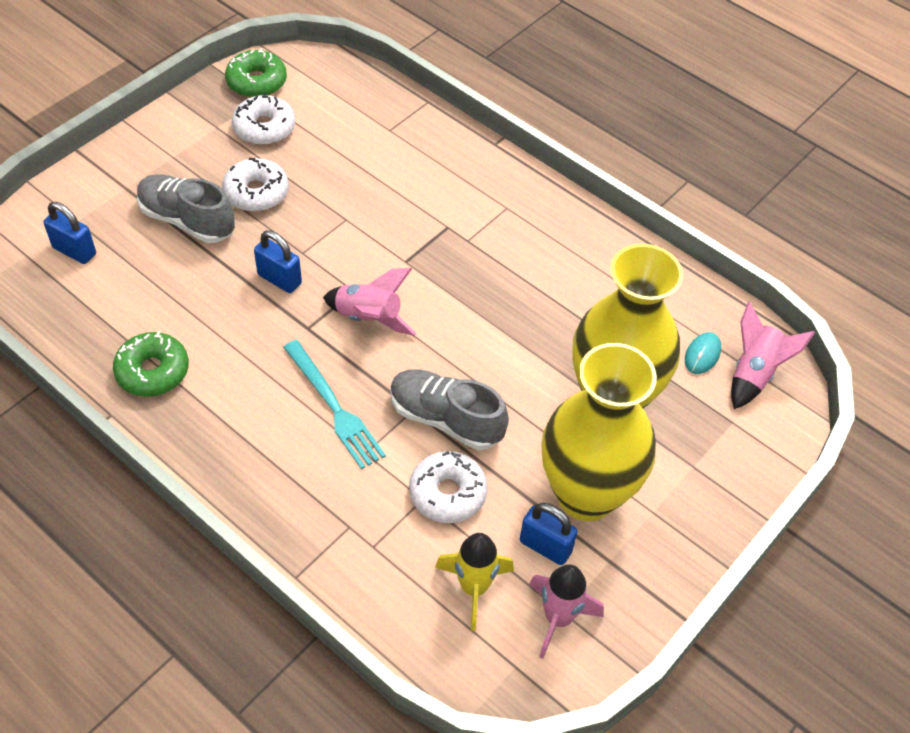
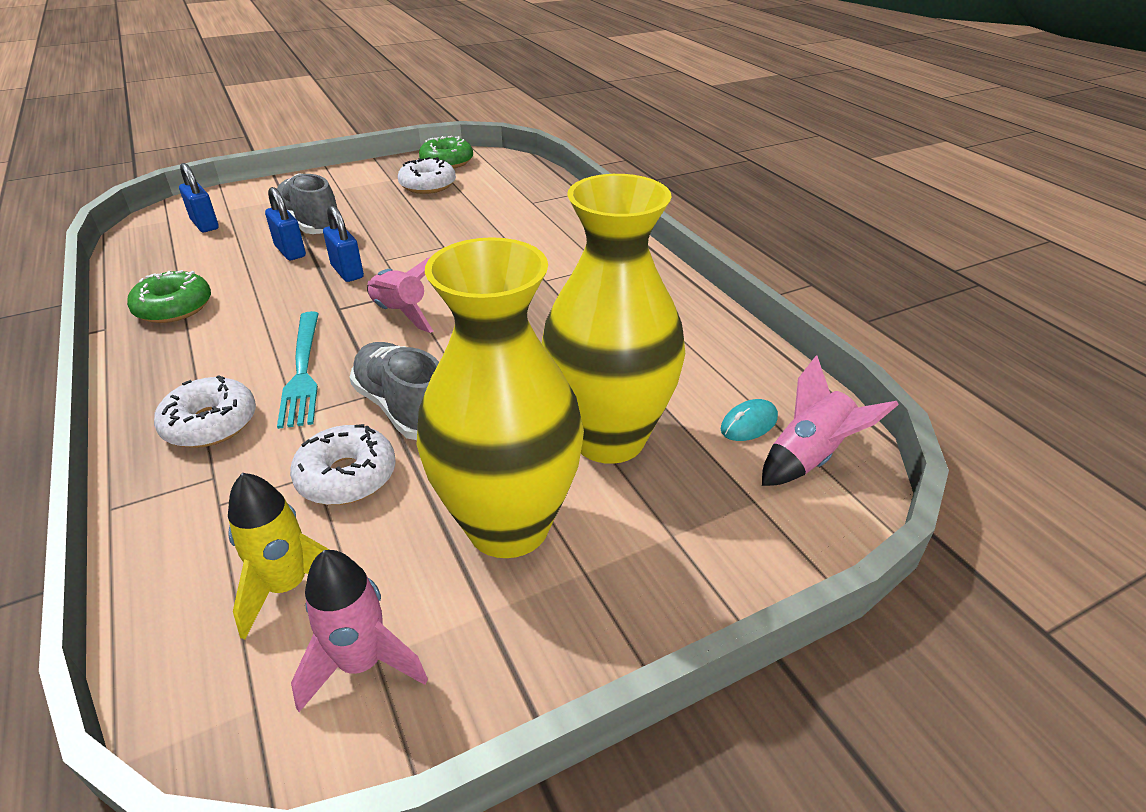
camera: 25 degrees right, 15 degrees down
(256, 193) = (383, 218): white donut -> white donut (210, 424)
(545, 546) = (414, 568): blue padlock -> blue padlock (290, 251)

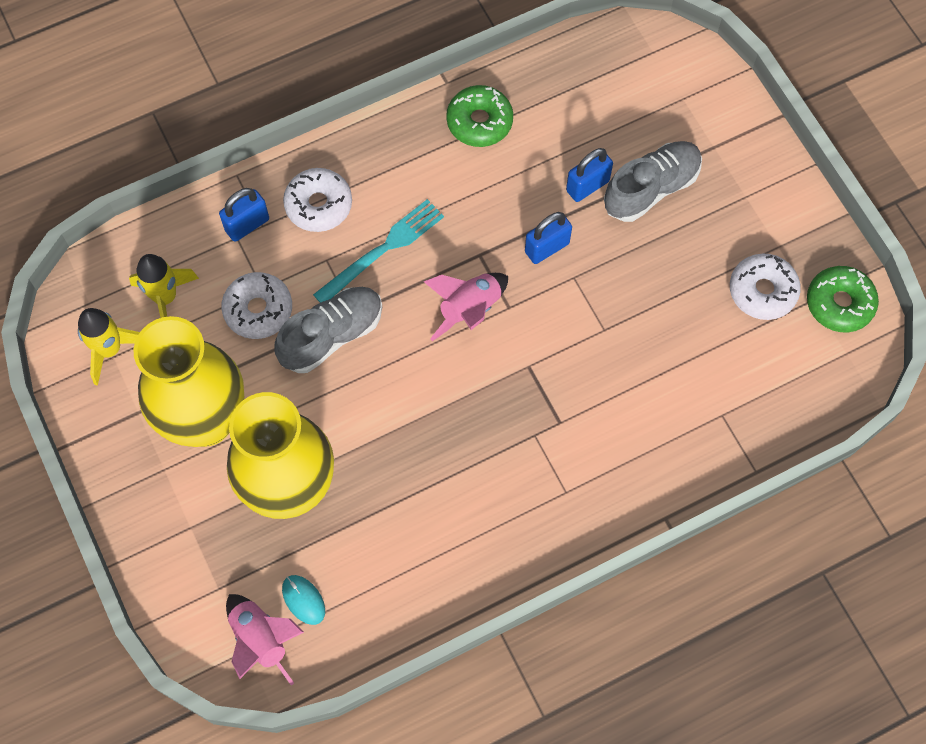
camera: 90 degrees right, 30 degrees up
(205, 224) = (644, 89): blue padlock -> blue padlock (247, 225)
(303, 371) = (383, 250): turquoise fork -> turquoise fork turned 150 degrees clockwise
(362, 663) = (110, 350): pink rocket -> yellow rocket

